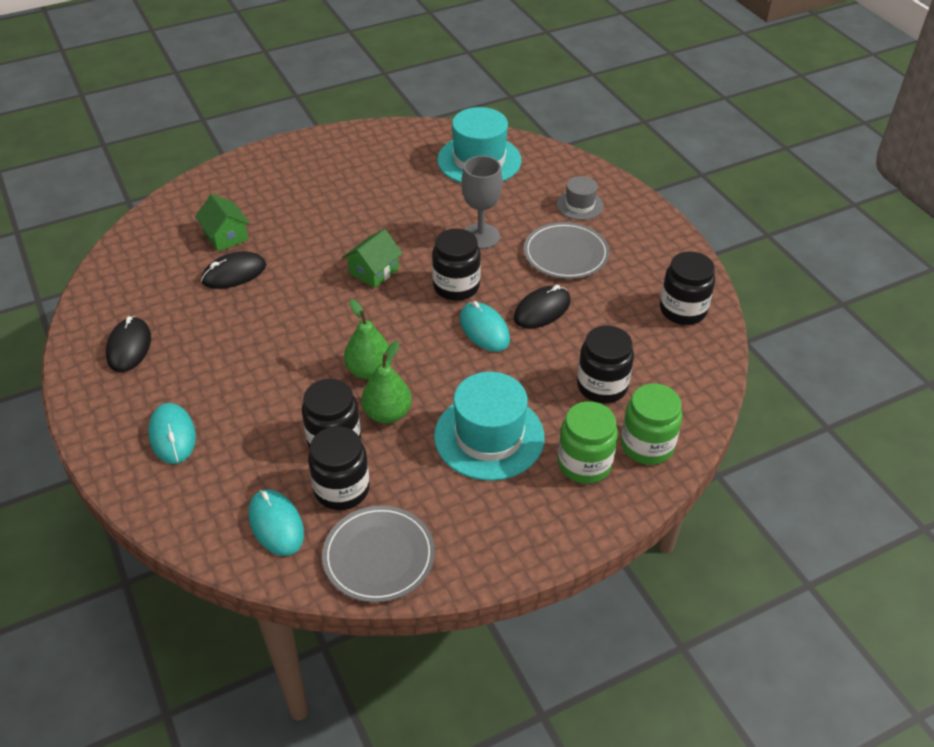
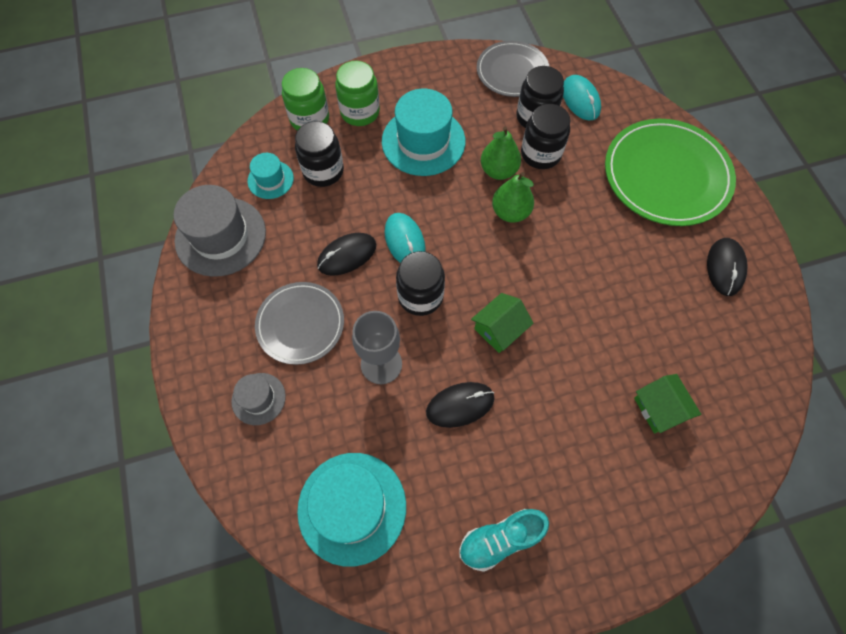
camera: 170 degrees left, 20 degrees up
(172, 435) = (666, 175): turquoise mouse -> green plate
(234, 273) = (642, 348): black mouse -> black mouse (460, 405)
(363, 158) = (500, 539): none -> turquoise shoe
(659, 369) = (270, 179): none -> turquoise hat
(683, 310) = (220, 236): black jar -> grey hat

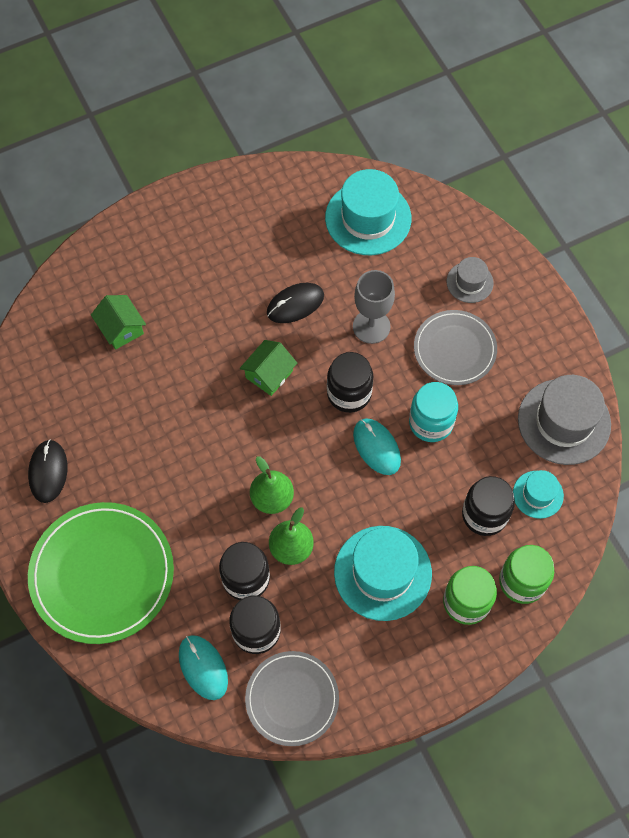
camera: 170 degrees right, 0 degrees up
(347, 255) = (431, 422): black mouse -> turquoise jar
(500, 539) = (249, 215): turquoise shoe -> none

